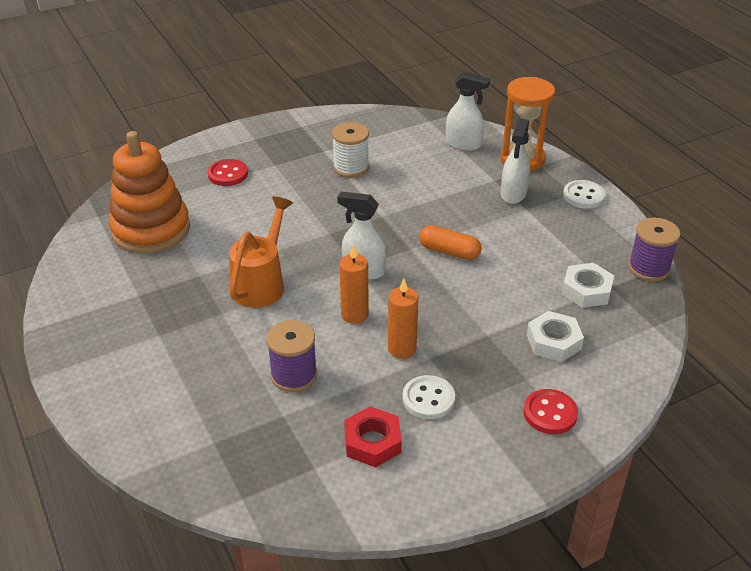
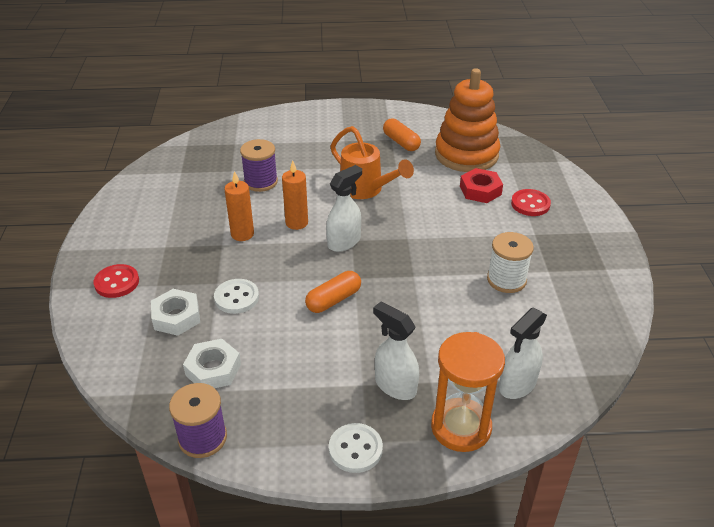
camera: 115 degrees right, 0 degrees up
(144, 284) = (401, 142): none -> orange capsule
(372, 442) = (176, 197): red nut -> red nut (480, 190)
(428, 399) = (186, 231): white button -> white button (236, 298)

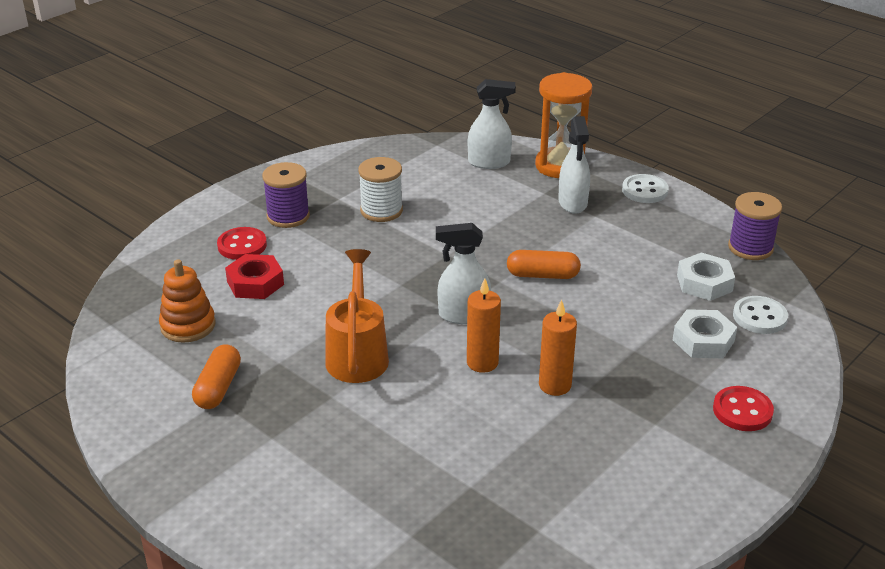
camera: 135 degrees left, 5 degrees down
(236, 298) = (628, 325): white button -> white button (759, 317)
(261, 182) = (455, 441): purple spool -> purple spool (288, 216)
(466, 154) = (188, 325): orange stacking toy -> orange stacking toy, size x0.57

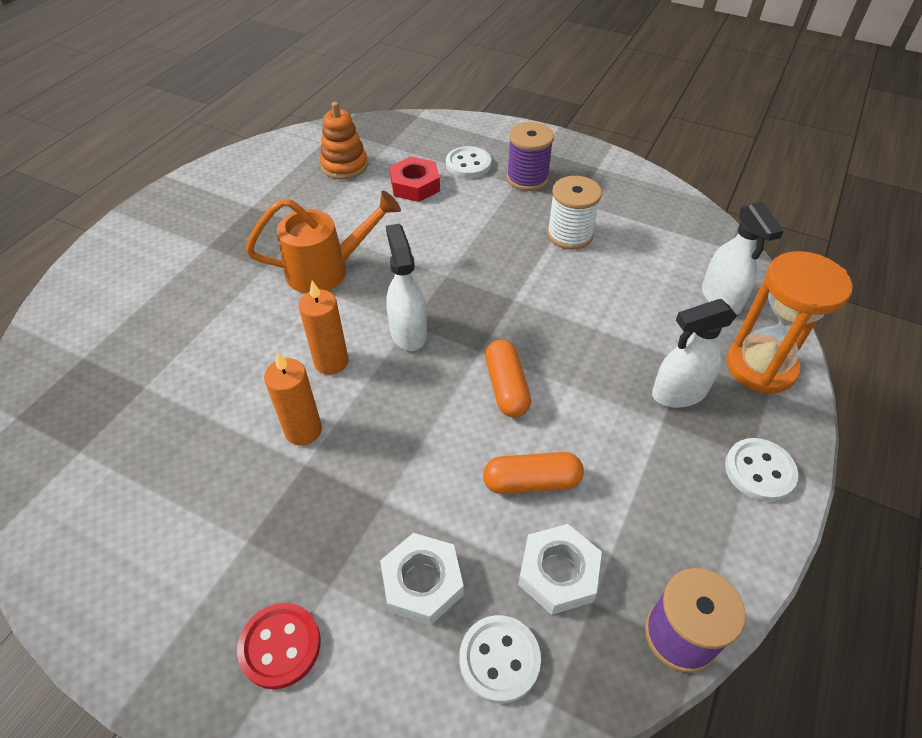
camera: 75 degrees right, 15 degrees up
(218, 387) = (267, 201): orange capsule -> orange capsule (531, 482)
(242, 245) = (468, 164): red button -> white button

